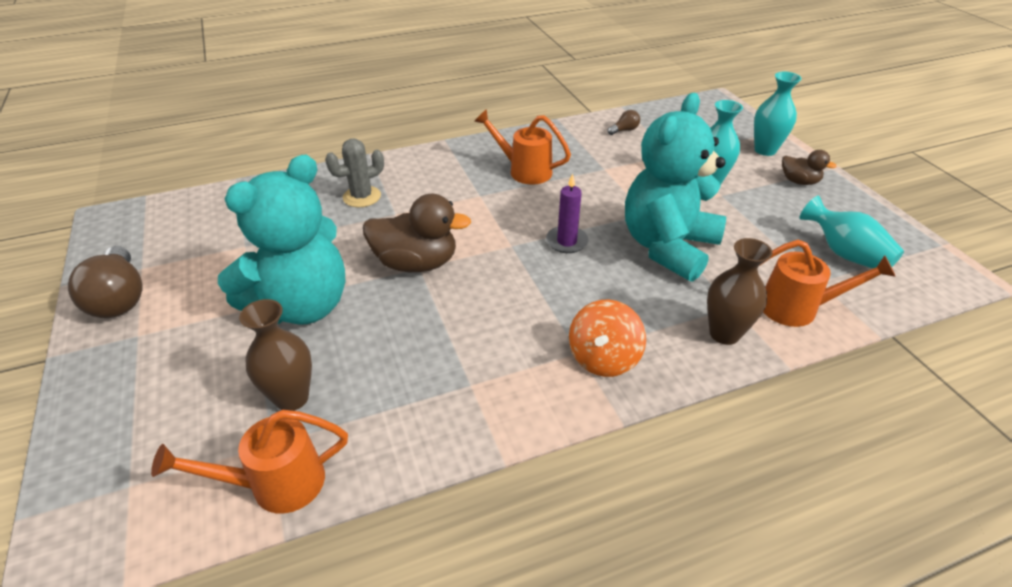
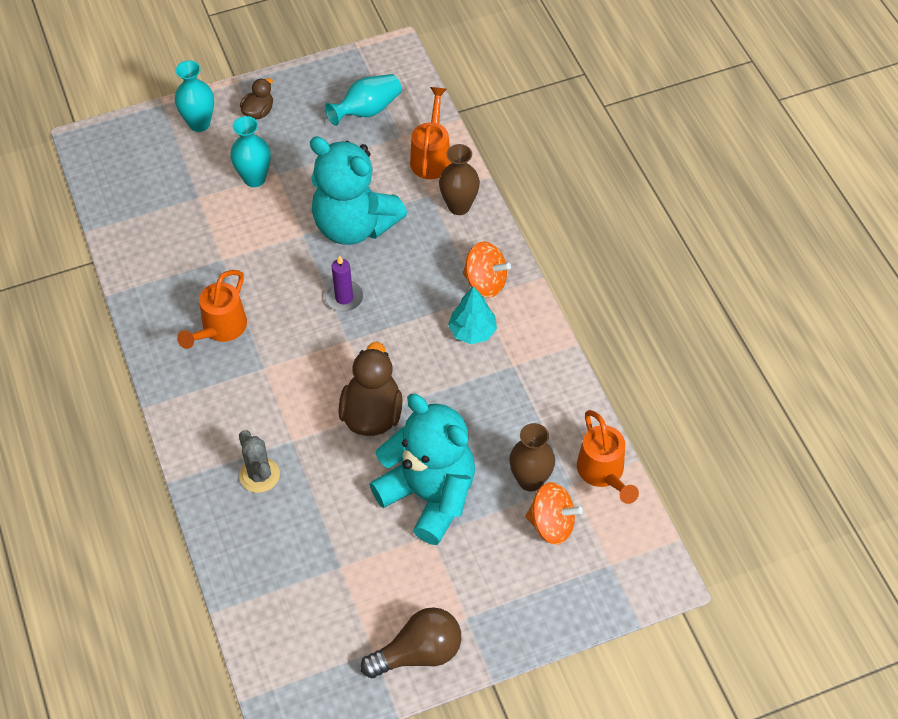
camera: 90 degrees left, 15 degrees up
(219, 419) = (551, 524): none -> orange spinning top
(525, 344) = (472, 331): none -> turquoise tree
(624, 130) = (144, 234): brown light bulb -> none

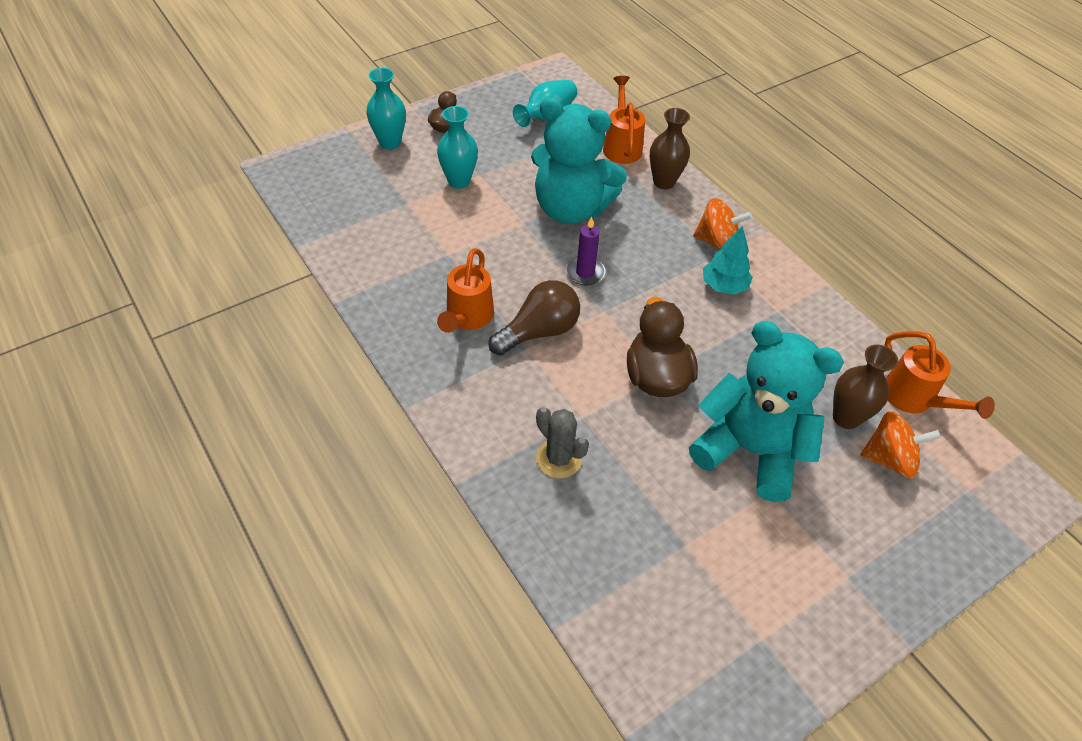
camera: 15 degrees left, 5 degrees down
(418, 653) = (814, 630): brown light bulb -> brown light bulb (539, 332)

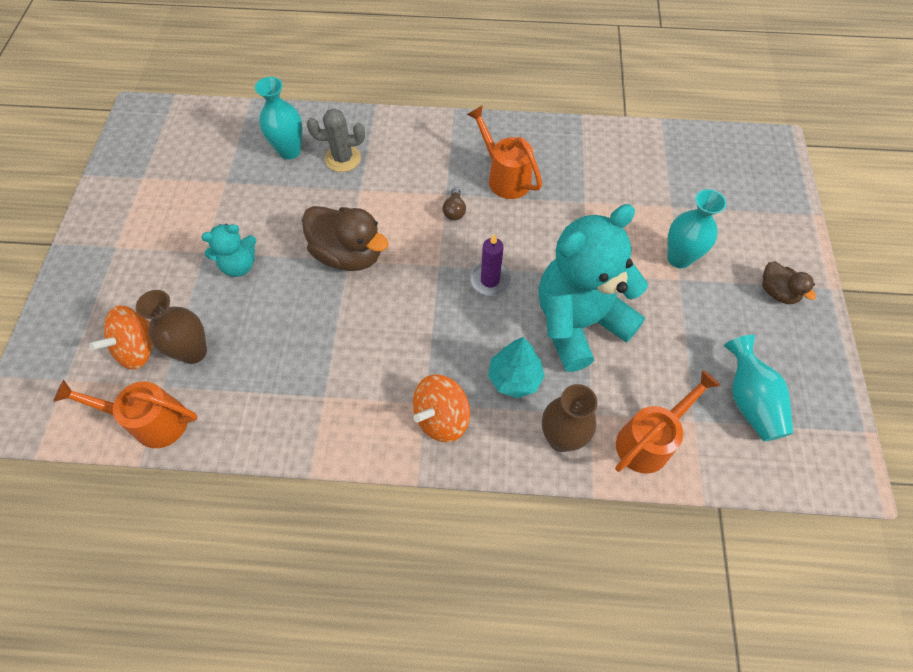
camera: 130 degrees right, 10 degrees up
(390, 142) = (774, 236): turquoise vase -> turquoise vase (289, 151)
(539, 332) = (454, 211): brown light bulb -> brown light bulb, size x0.46
(621, 146) = (649, 441): orange watering can -> orange watering can turned 75 degrees counterclockwise
(724, 286) = (387, 376): turquoise tree -> turquoise tree (514, 378)
(750, 450) = (239, 265): turquoise teddy bear -> turquoise teddy bear, size x0.47

